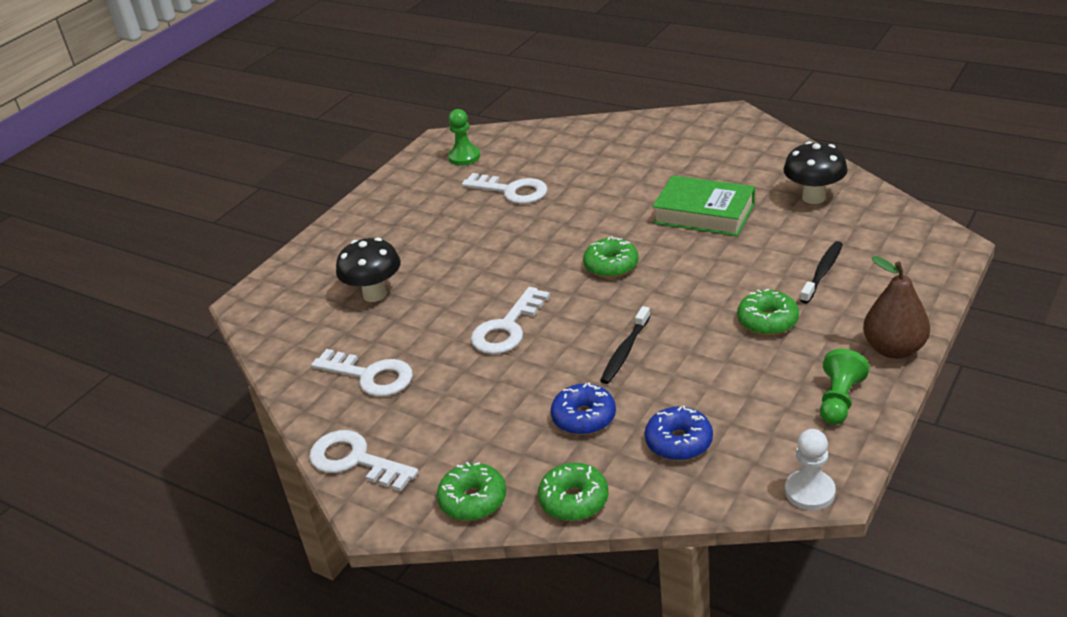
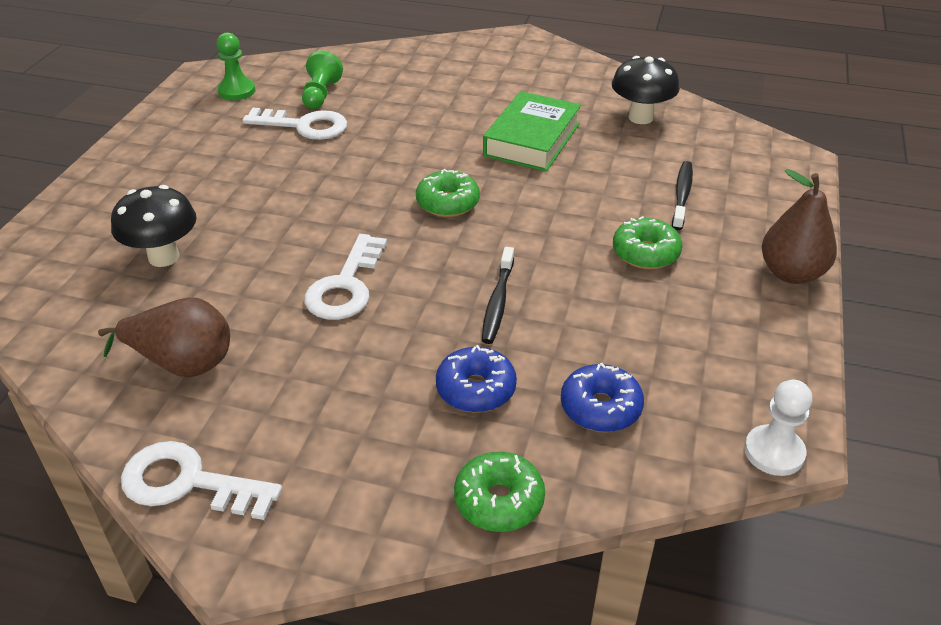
camera: 20 degrees left, 5 degrees up
(370, 376) = (182, 363): white key -> brown pear
(473, 500) = (367, 518): green donut -> none
(704, 213) = (531, 140): green book -> green book turned 75 degrees counterclockwise
(839, 400) = (759, 337): green pawn -> green pawn (321, 95)

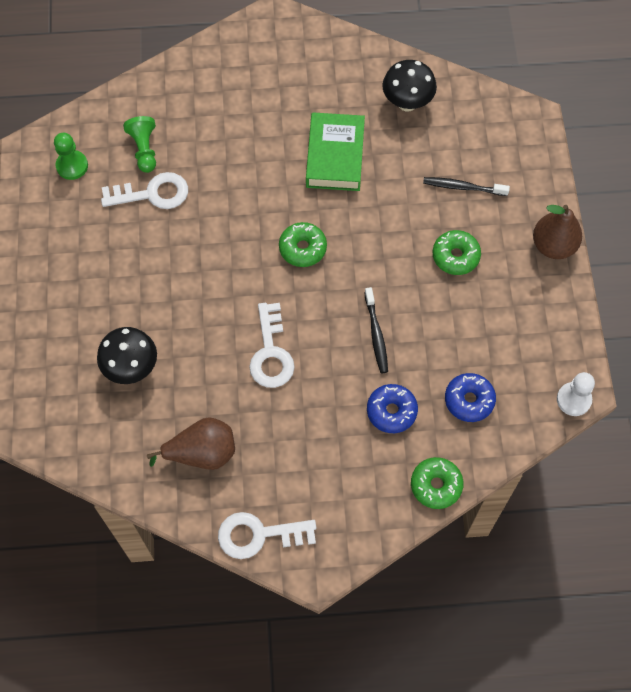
camera: 20 degrees left, 25 degrees up
(682, 195) = (463, 187): black toothbrush -> black toothbrush turned 75 degrees counterclockwise

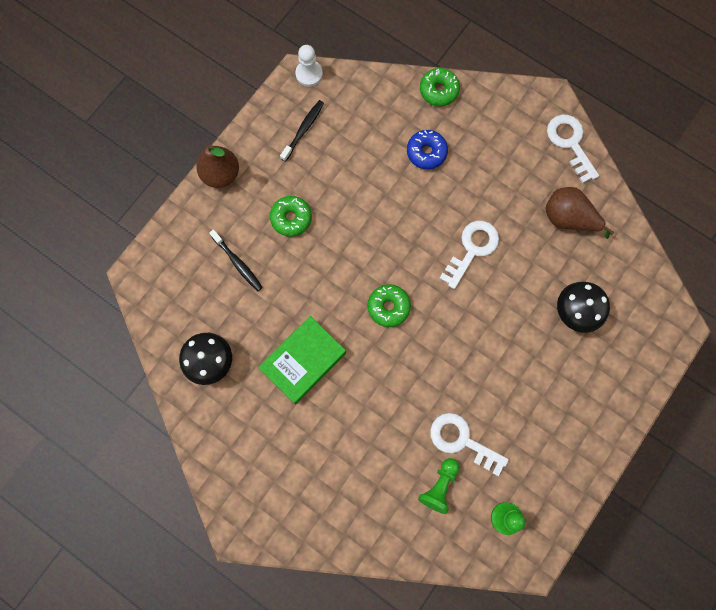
camera: 140 degrees left, 10 degrees up
(259, 535) = (570, 143): white key -> white key turned 150 degrees counterclockwise
(376, 334) = (392, 207): black toothbrush -> black toothbrush (303, 130)
(469, 400) = (372, 122): blue donut -> none

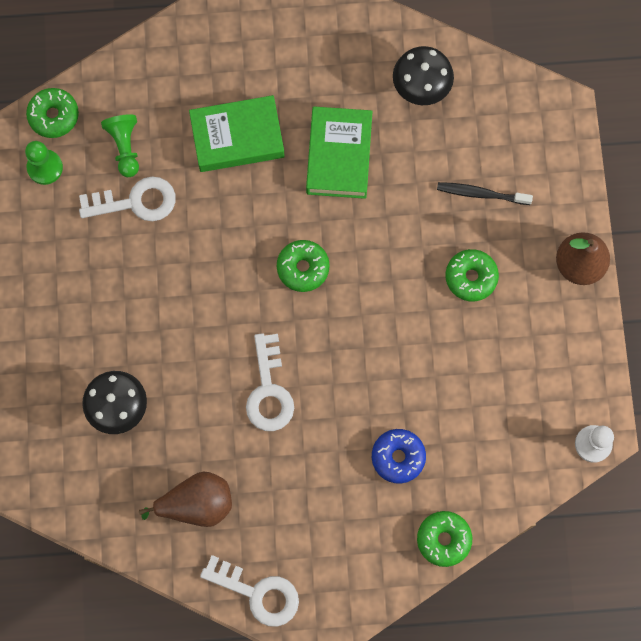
camera: 140 degrees right, 0 degrees up
(303, 130) = (542, 378): black toothbrush -> none
(358, 429) = (237, 137): none -> green book
(472, 553) = (54, 116): none -> green donut

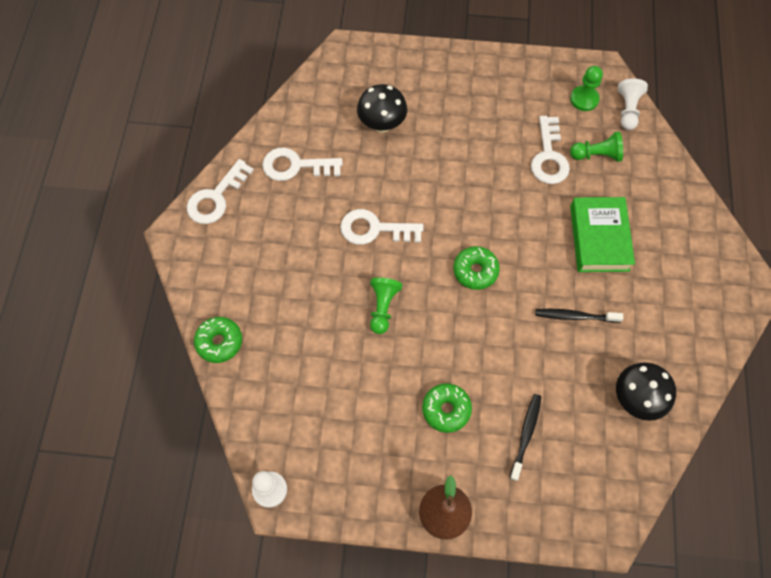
camera: 100 degrees right, 10 degrees down
(54, 116) = (627, 110): green donut -> white pawn
(196, 504) = (296, 166): brown pear -> white key
(339, 156) = (575, 316): green book -> black toothbrush
(367, 363) = (383, 307): none -> green pawn
(398, 457) = (297, 318): blue donut -> none

